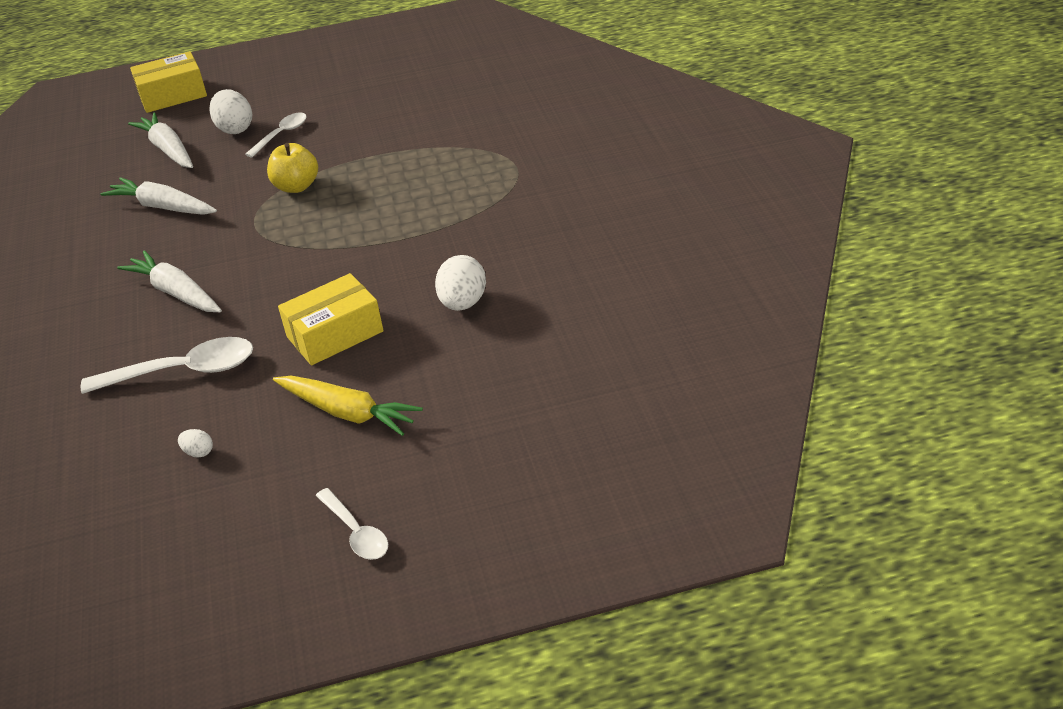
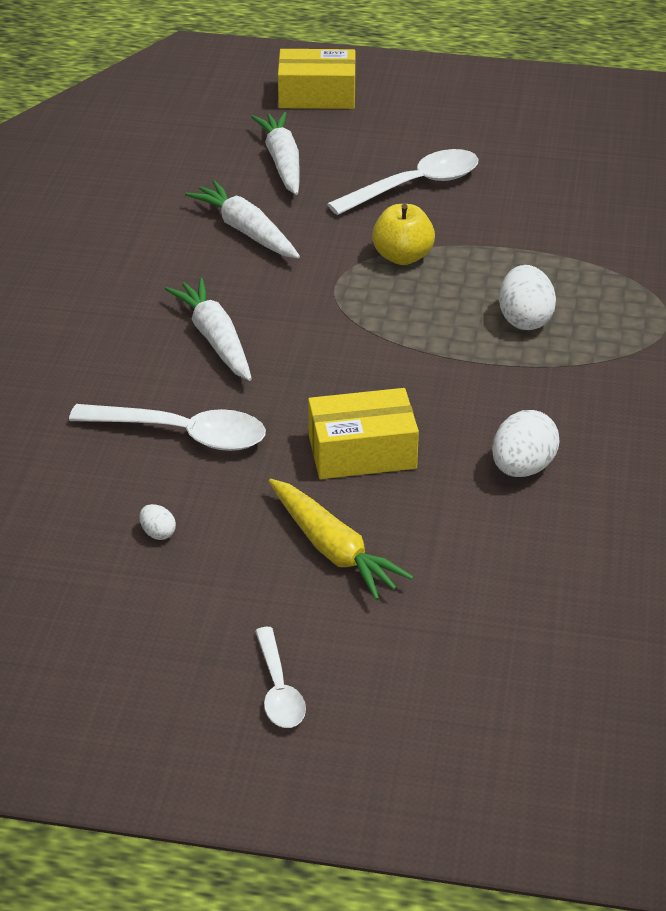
camera: 20 degrees right, 0 degrees up
(235, 129) = (367, 160): white egg -> white egg (524, 319)
(281, 135) = (415, 185): white spoon -> white spoon, size x1.67

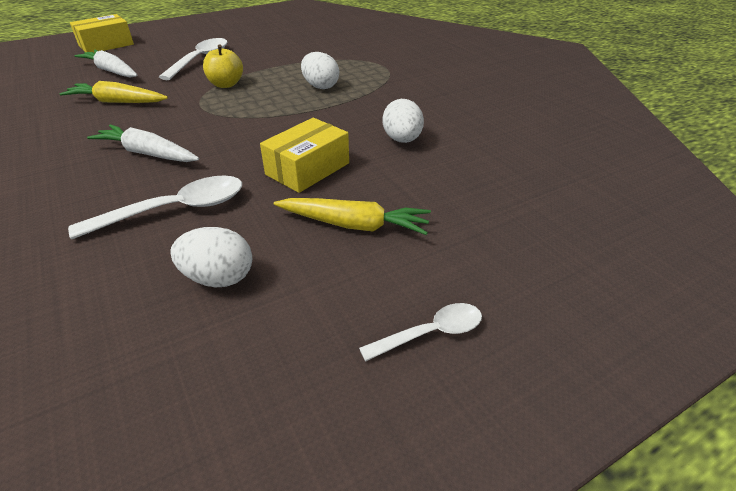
camera: 40 degrees left, 0 degrees up
(158, 533) = (218, 278): white egg -> white egg, size x2.03
(246, 231) = (117, 102): white carrot -> yellow carrot
(279, 689) = (431, 333): white spoon -> white spoon turned 60 degrees counterclockwise

